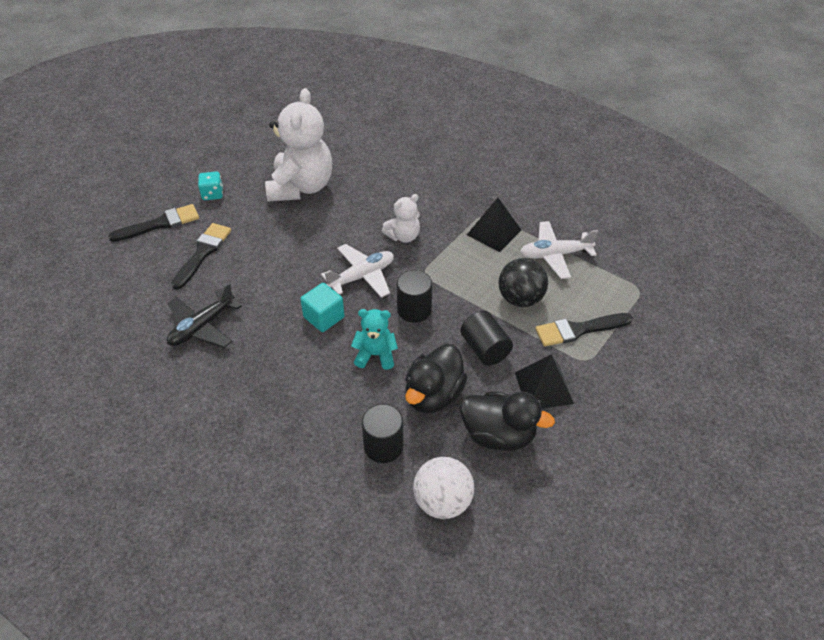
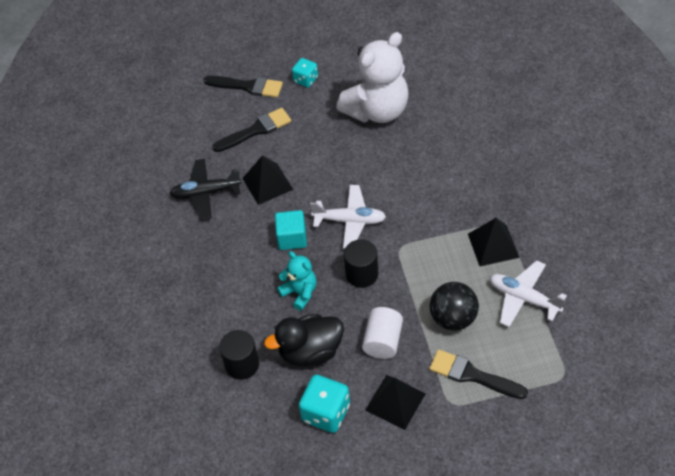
camera: 45 degrees right, 5 degrees up
(257, 288) = (267, 183): none -> black pyramid
(403, 236) = (415, 204): white teddy bear -> none
(442, 501) = (243, 431): white ball -> none
(485, 349) = (383, 341): black cylinder -> white cylinder
(498, 435) = (326, 413): black duck -> turquoise dice

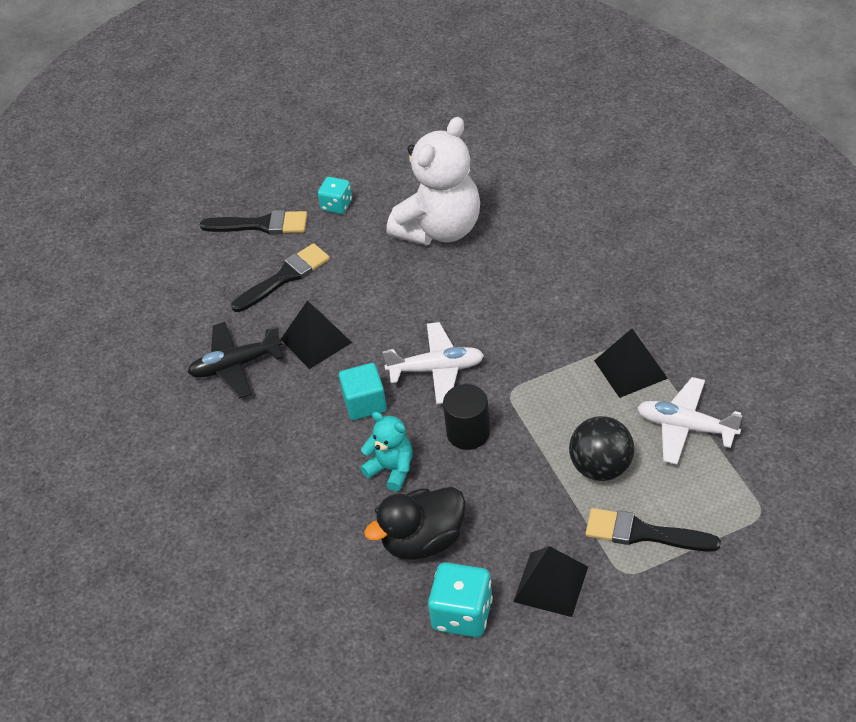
camera: 10 degrees left, 5 degrees down
(242, 365) = (335, 573): black cylinder -> none
(383, 341) = (516, 511): white cylinder -> none

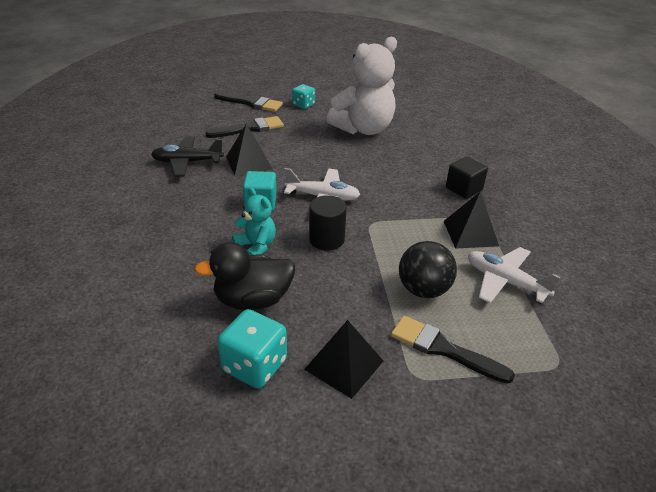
camera: 10 degrees right, 10 degrees down
(604, 299) = (464, 189): none -> black cube

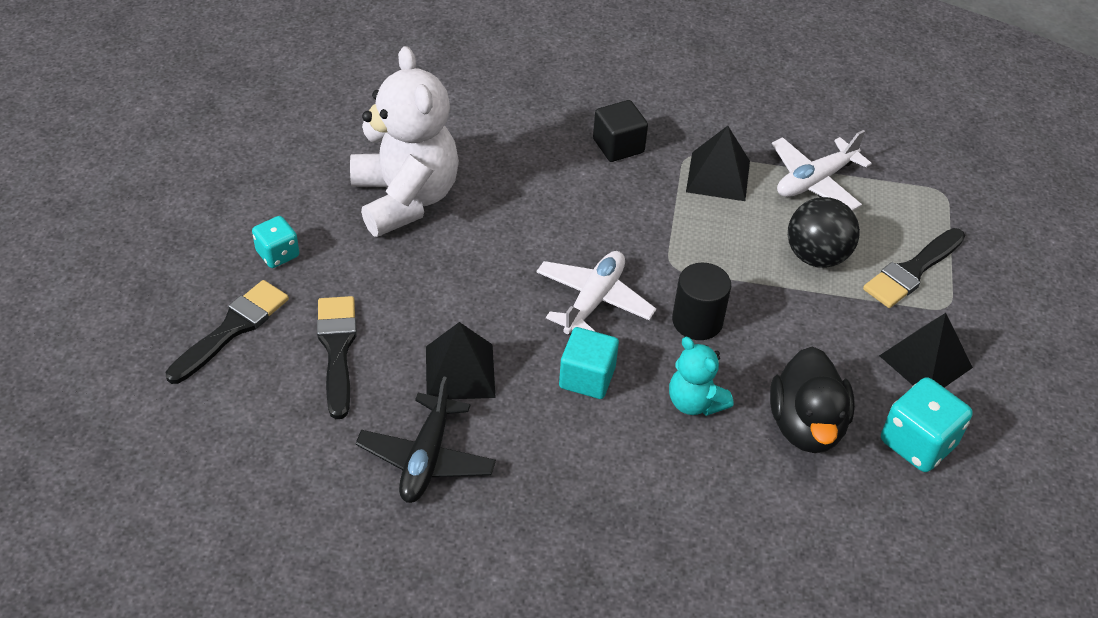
camera: 75 degrees left, 10 degrees up
(256, 246) = (695, 402): turquoise teddy bear -> turquoise teddy bear turned 105 degrees counterclockwise

